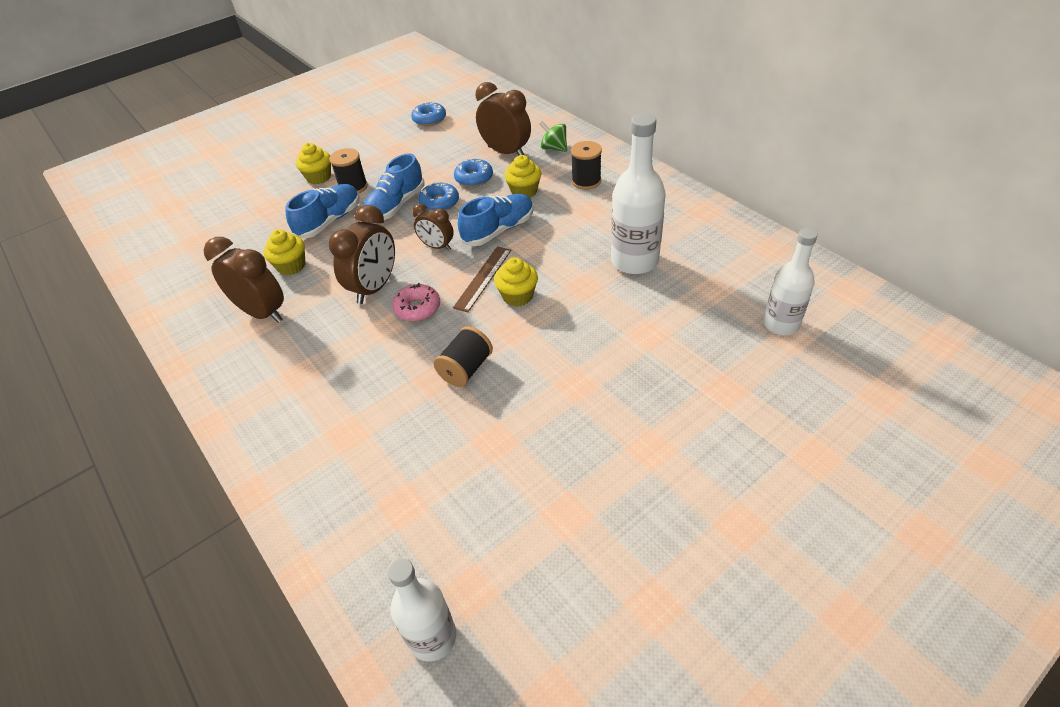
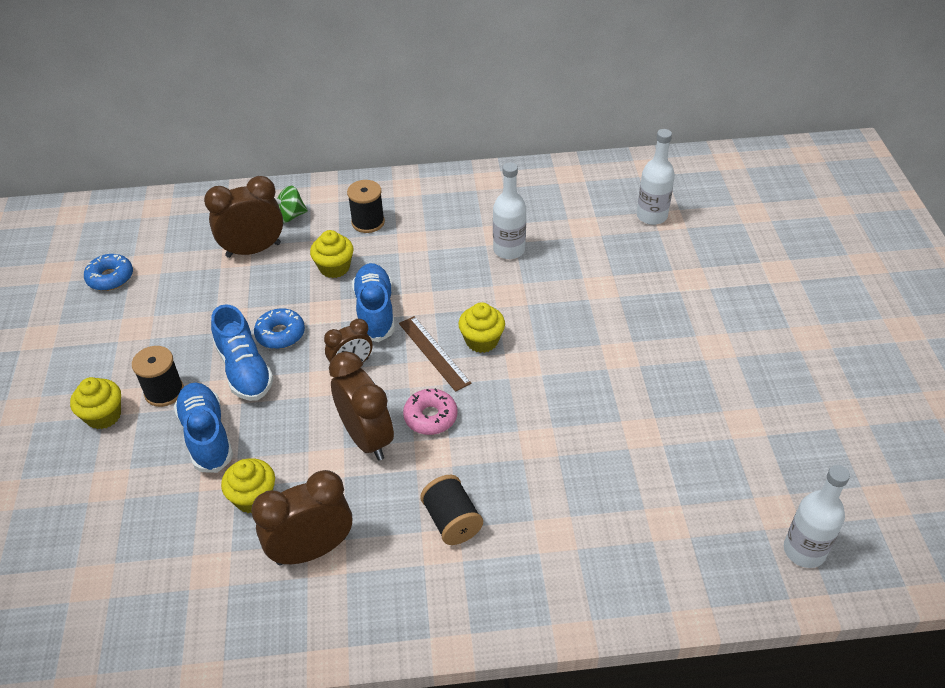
camera: 60 degrees left, 0 degrees up
(466, 369) = (544, 416): black spool -> black spool (452, 521)
(474, 178) = (269, 291): blue donut -> none
(634, 261) = (509, 250): white bottle -> white bottle, size x0.67

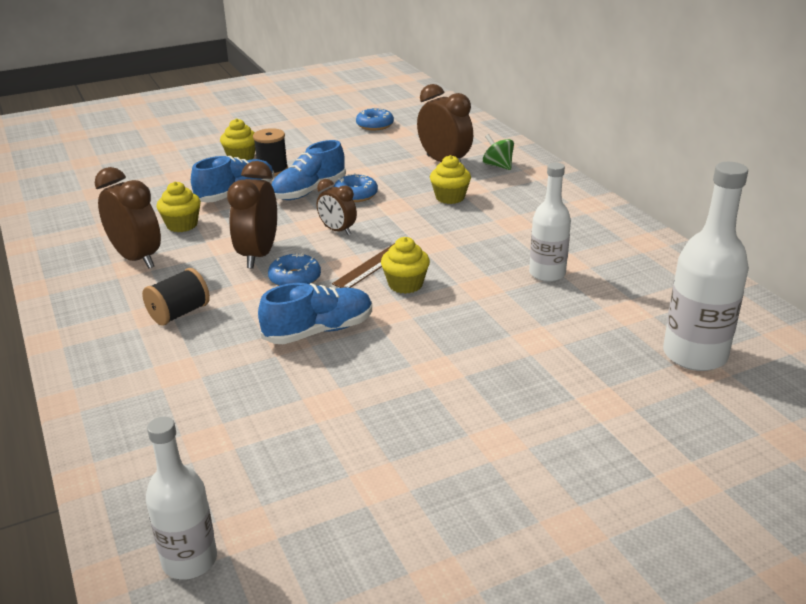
camera: 70 degrees right, 15 degrees down
(366, 438) = (258, 255): brown clock -> brown clock turned 150 degrees clockwise
(368, 222) = (521, 198): black spool -> none
(375, 311) = (408, 226): blue shoe -> blue shoe (319, 331)
(430, 417) = (295, 278): pink donut -> blue donut
(651, 216) = (694, 355): white bottle -> white bottle, size x1.50

